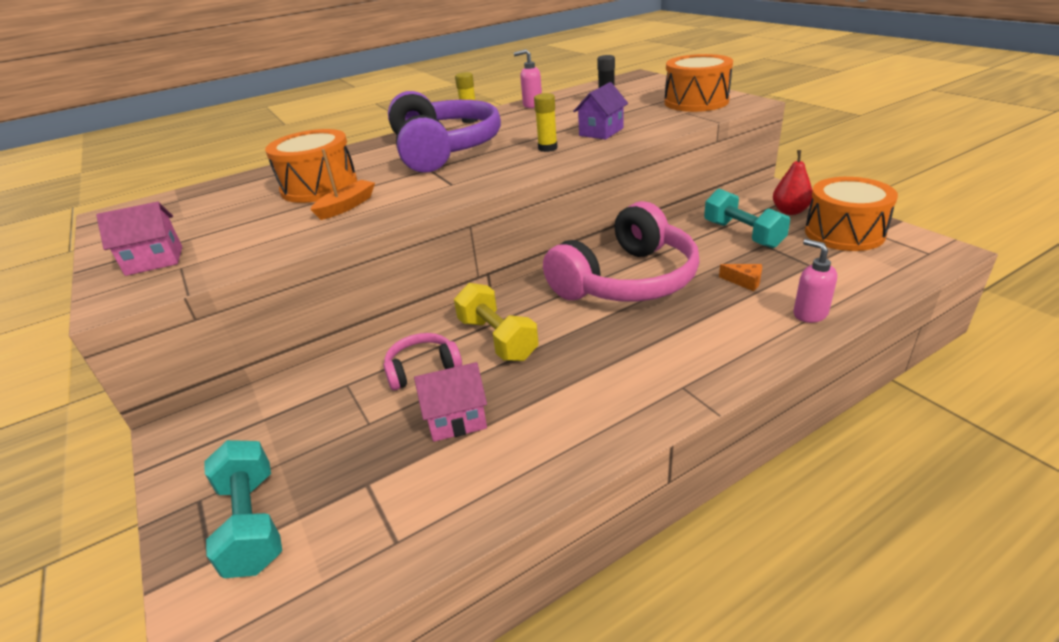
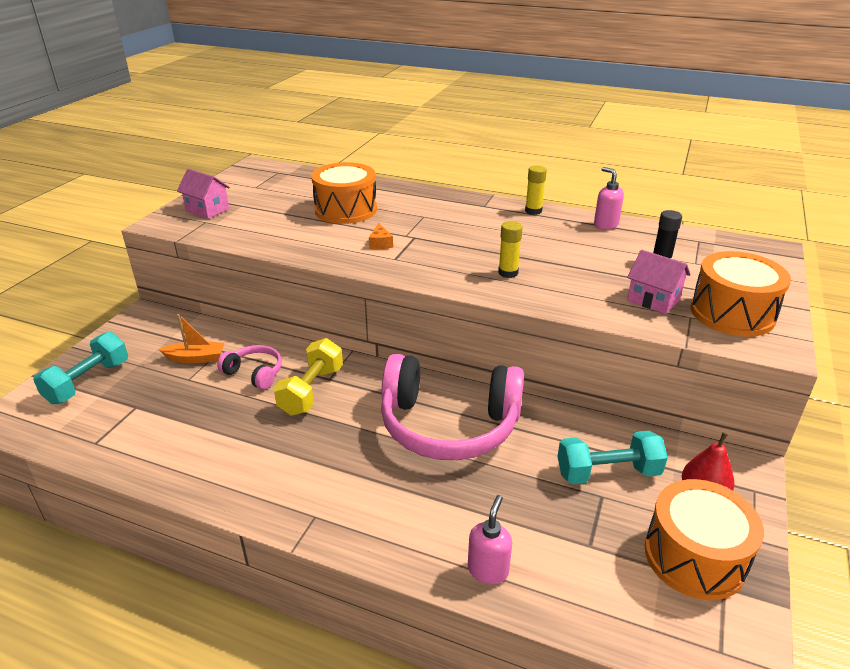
camera: 50 degrees right, 0 degrees up
(346, 206) = (323, 235): orange boat -> orange boat (195, 358)
(444, 150) = (456, 227): purple headphones -> none
(456, 419) = (211, 414): pink house -> pink house (653, 300)
(601, 132) = (576, 286): purple house -> none
(743, 234) = (608, 473): turquoise dumbbell -> turquoise dumbbell turned 60 degrees clockwise
(744, 281) = (511, 503): orange cheese -> orange cheese (380, 243)

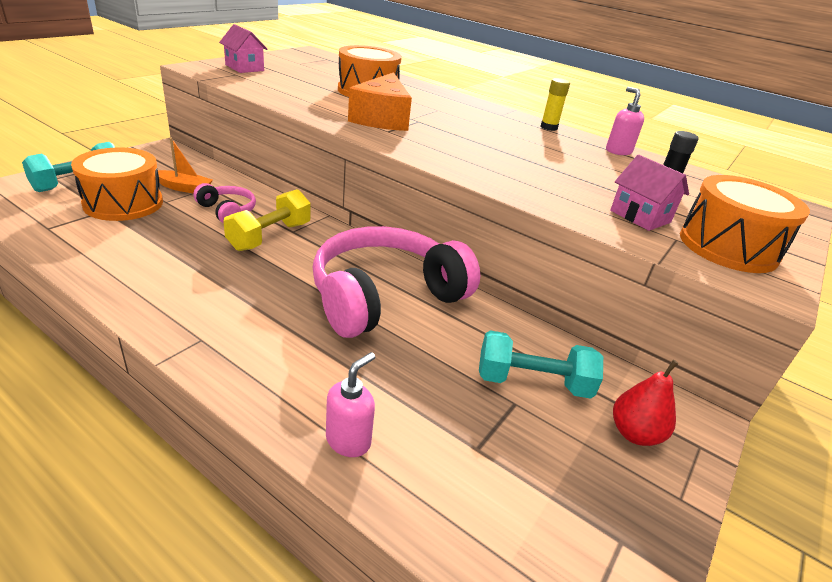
camera: 10 degrees right, 0 degrees up
(380, 243) = (382, 118): orange cheese -> orange cheese, size x2.49
(449, 425) = (385, 296): pink headphones -> pink headphones turned 120 degrees clockwise
(508, 273) = (494, 163): yellow glue stick -> none
(694, 557) = (598, 496): orange drum -> orange drum (123, 203)

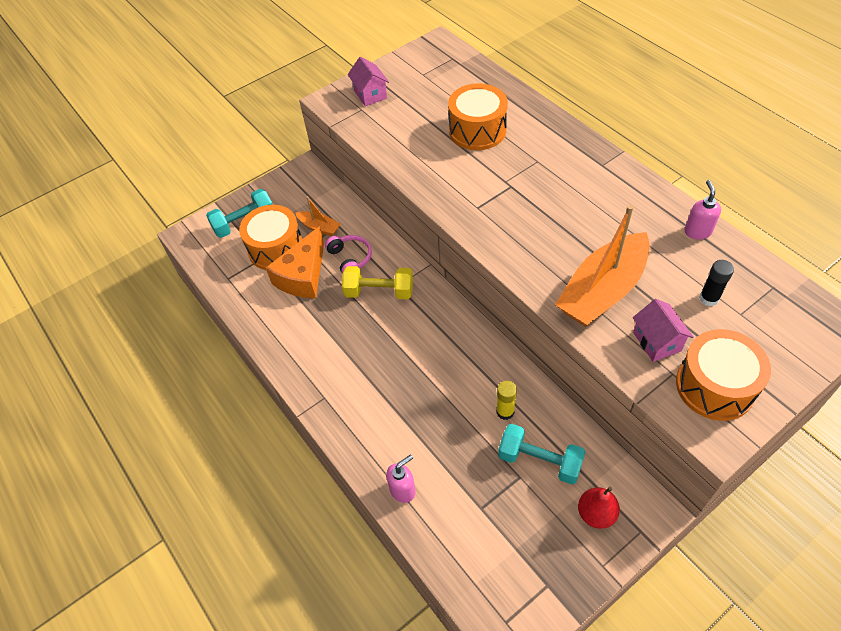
camera: 25 degrees right, 20 degrees up
(270, 236) = (379, 292): yellow dumbbell -> yellow dumbbell turned 45 degrees clockwise
(382, 118) = (478, 184): orange cheese -> orange cheese (303, 276)
(385, 296) = (454, 365): pink headphones -> none
(548, 127) = (643, 188): yellow glue stick -> yellow glue stick (505, 411)
(556, 183) = (602, 291): none -> orange boat

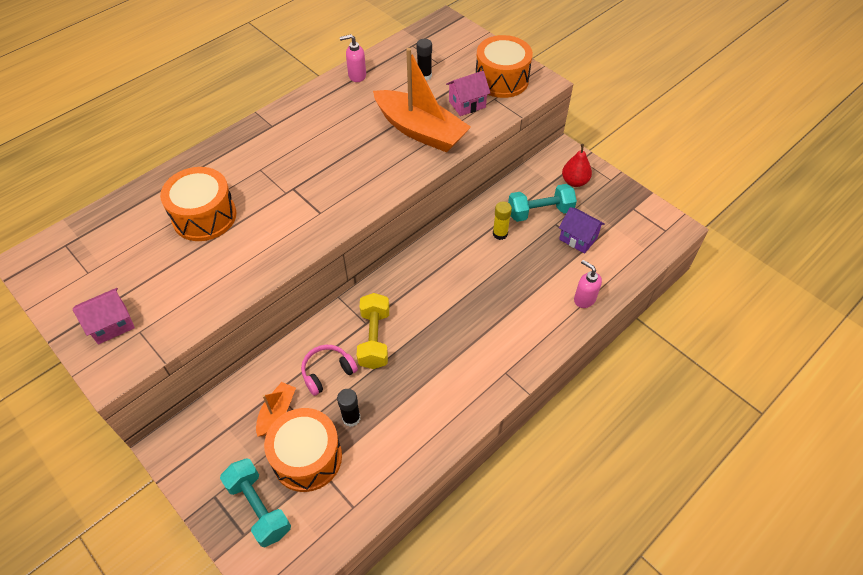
camera: 100 degrees left, 0 degrees up
(303, 276) = (351, 418): orange cheese -> black glue stick
(494, 500) = (578, 238): none -> purple house
(539, 461) = (540, 212): turquoise dumbbell -> turquoise dumbbell turned 60 degrees clockwise

